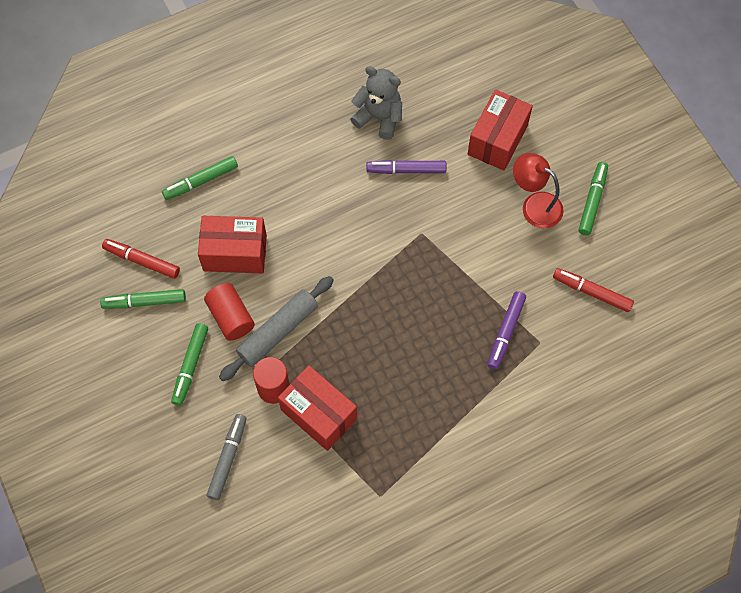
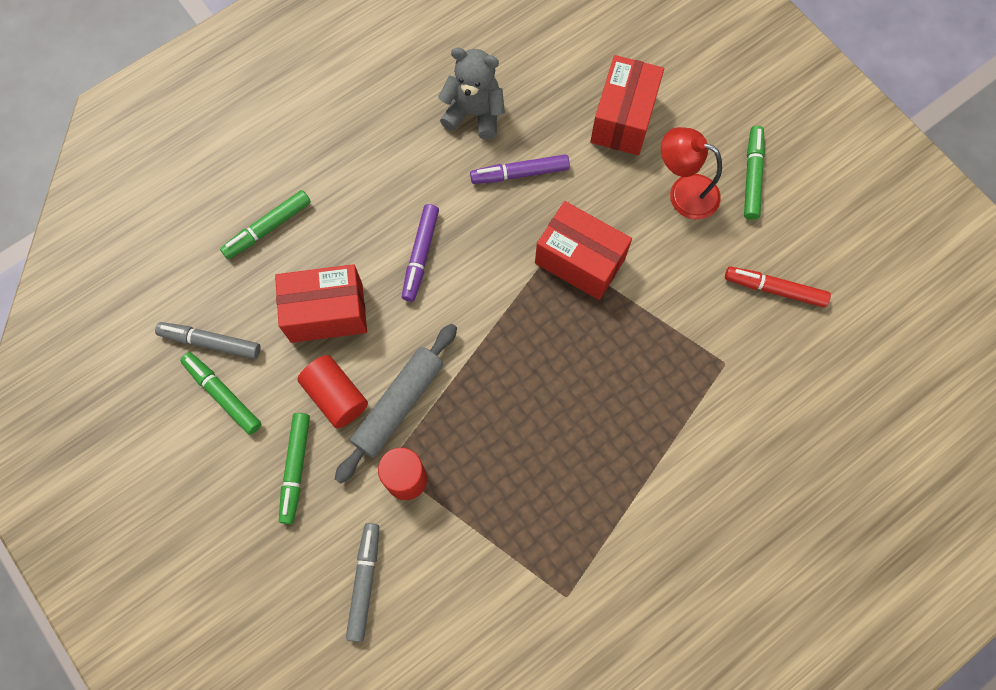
camera: 10 degrees left, 5 degrees up
(142, 261) = (210, 342): red marker -> grey marker
(144, 302) = (223, 395): green marker -> green marker turned 60 degrees clockwise
(319, 414) = (469, 503): red box -> red box (580, 261)
(505, 332) = (681, 357): purple marker -> purple marker (420, 255)

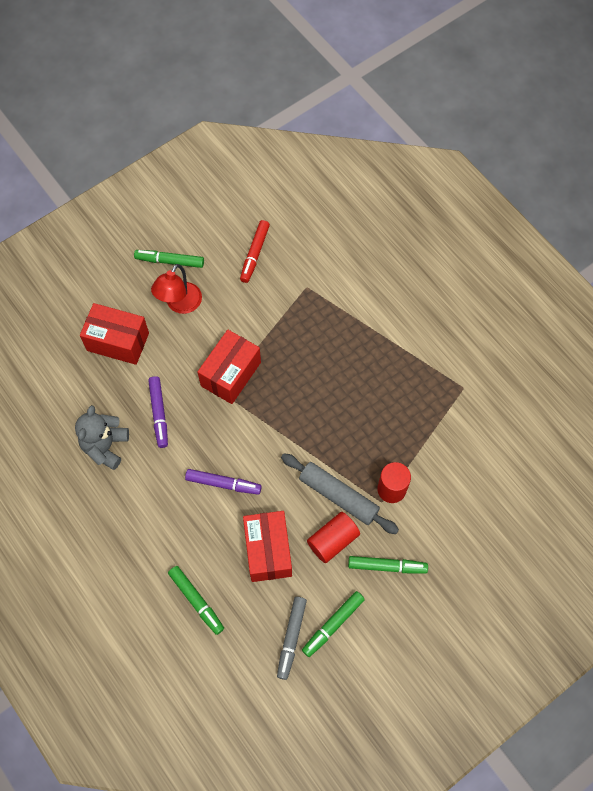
camera: 90 degrees left, 5 degrees down
(364, 582) = (462, 514): grey marker -> none

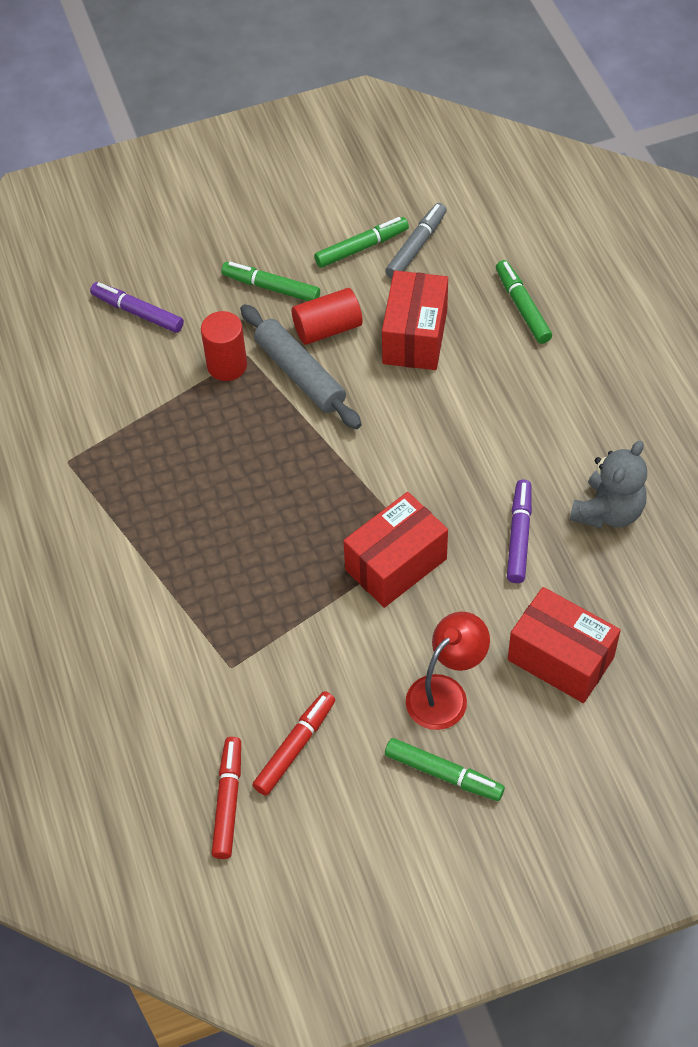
camera: 160 degrees left, 10 degrees down
(223, 484) = (450, 425): purple marker -> purple marker (138, 312)
(280, 218) = (228, 801): none -> red marker

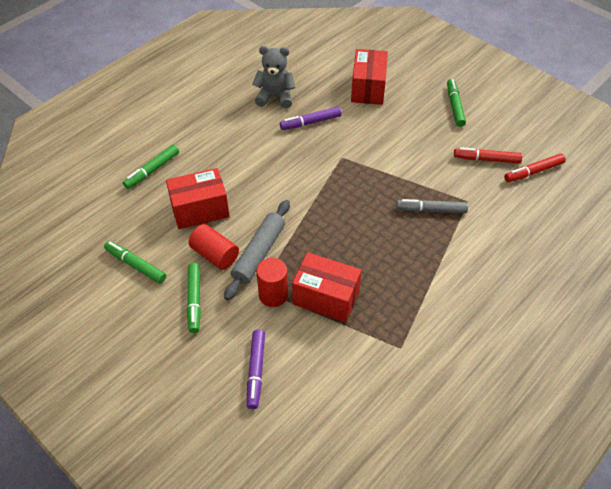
camera: 120 degrees left, 5 degrees down
(396, 564) = (360, 161): red box -> red box (326, 297)
(416, 246) = (123, 237): grey marker -> grey marker (431, 210)
(445, 693) = (415, 119): red lamp -> none

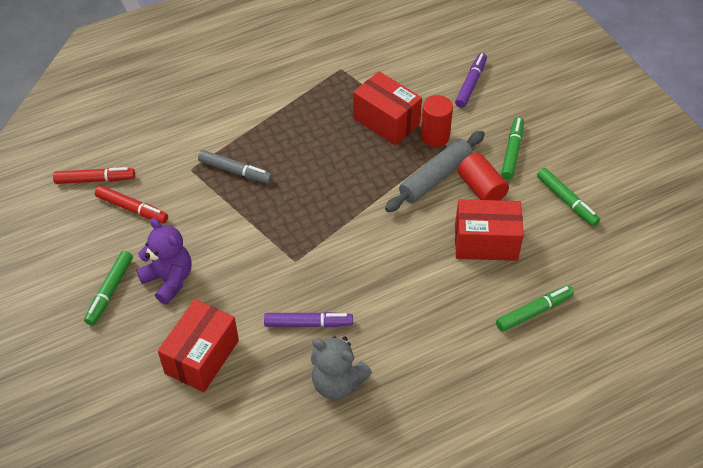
camera: 160 degrees left, 0 degrees up
(421, 122) = (169, 280): none -> purple teddy bear

